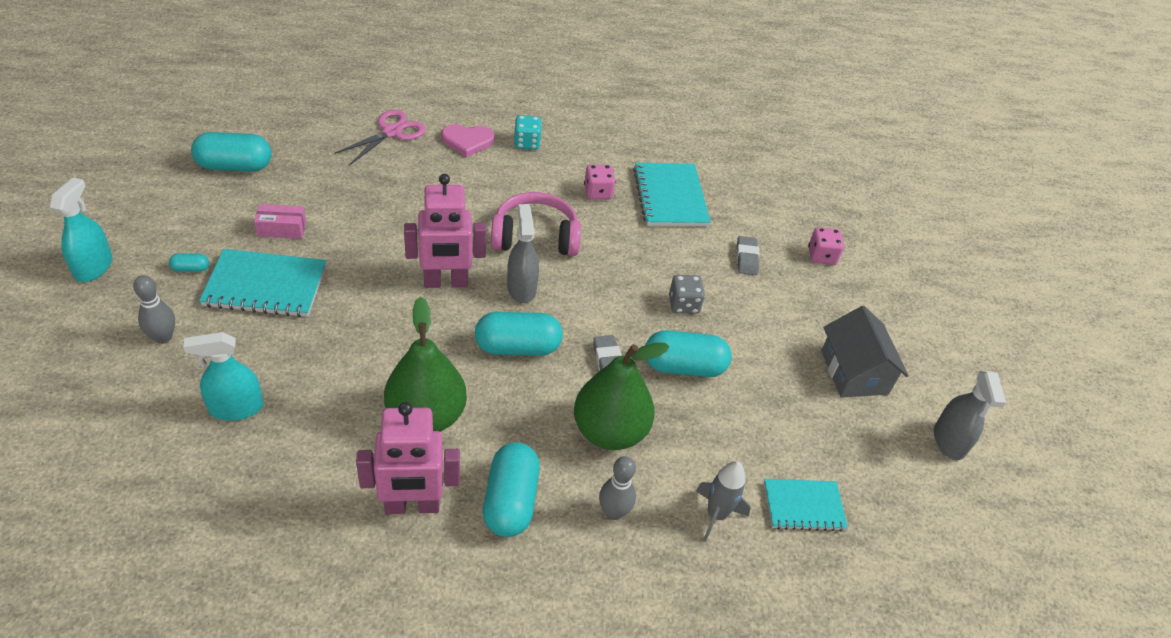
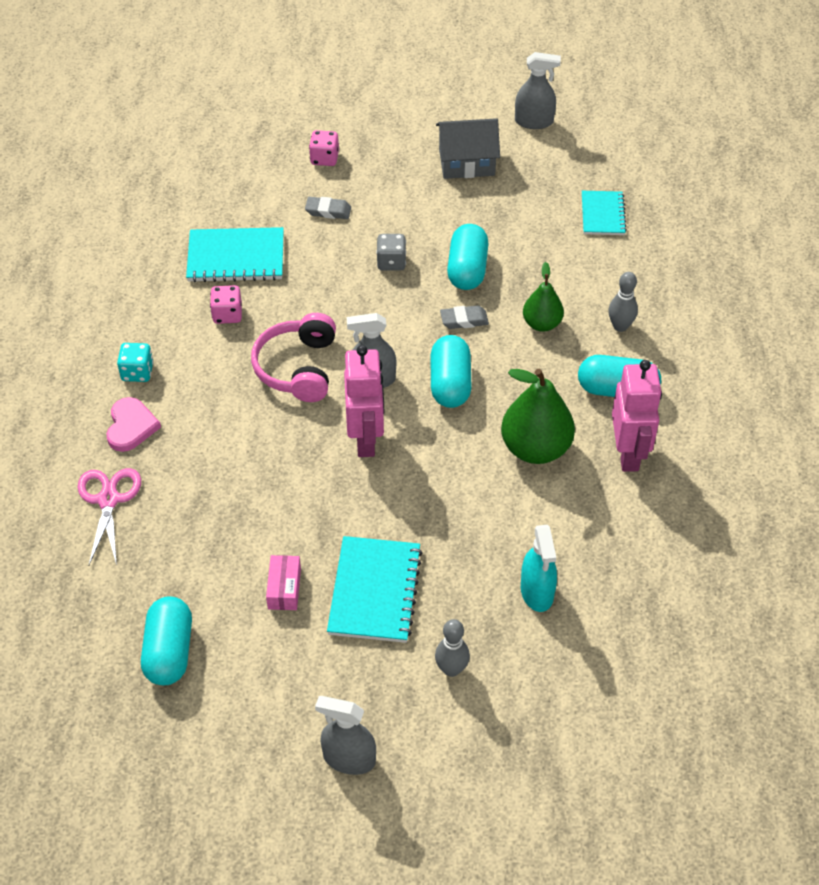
camera: 80 degrees left, 5 degrees up
(93, 267) = (349, 758): turquoise spray bottle -> grey spray bottle
(191, 269) = (350, 664): turquoise capsule -> none
(391, 132) = (108, 500): pink scissors -> pink scissors turned 45 degrees clockwise
(609, 431) = (542, 324): green pear -> green pear, size x0.60
(716, 515) = (616, 265): grey rocket -> none

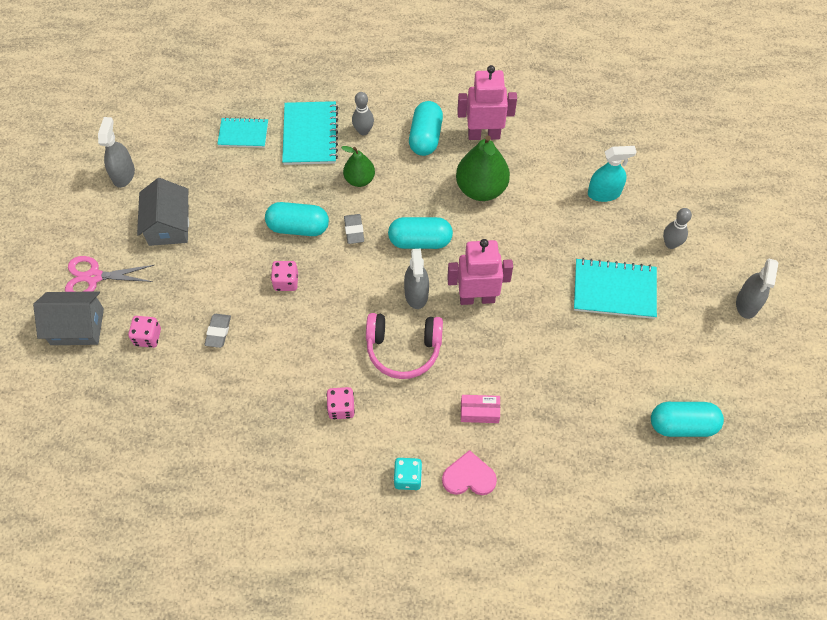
camera: 90 degrees left, 10 degrees up
(108, 500) = (547, 486): pink scissors -> pink scissors (94, 277)
(236, 257) = (271, 406): turquoise notebook -> turquoise notebook (310, 135)
(284, 588) = (618, 349): pink box -> pink box (479, 412)
(339, 107) = (77, 326): none -> grey house
(391, 262) = (286, 282): grey dice -> pink dice

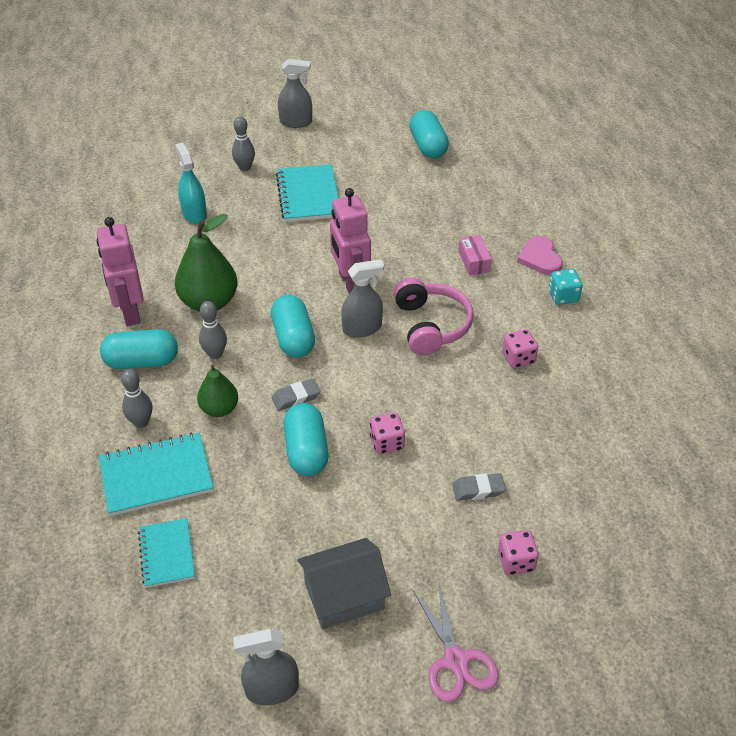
camera: 105 degrees left, 15 degrees down
(77, 326) = (536, 651): grey house -> none
(419, 184) = (215, 354): none -> grey bowling pin

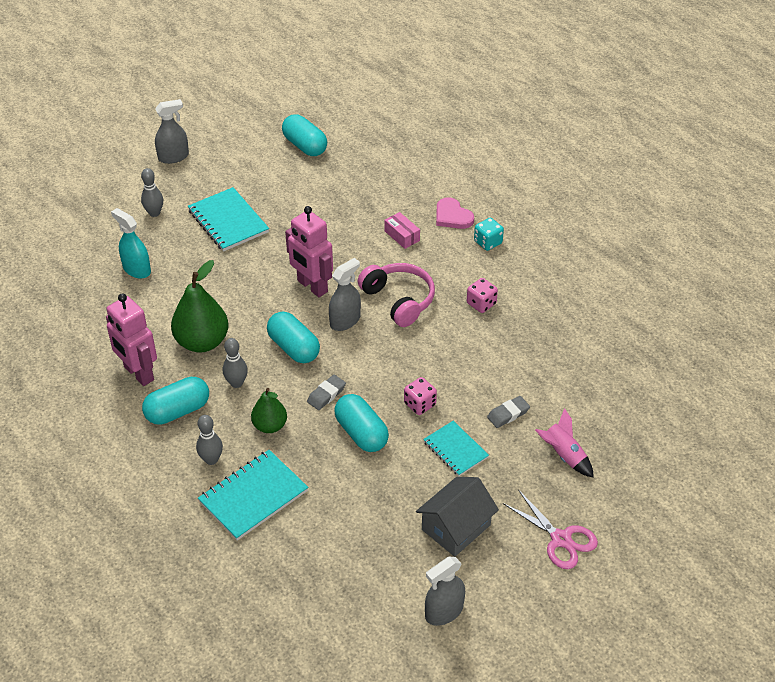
camera: 25 degrees left, 0 degrees up
(167, 554) = (302, 550): turquoise notebook -> turquoise notebook (455, 450)
(516, 561) = (564, 455): pink dice -> pink rocket

